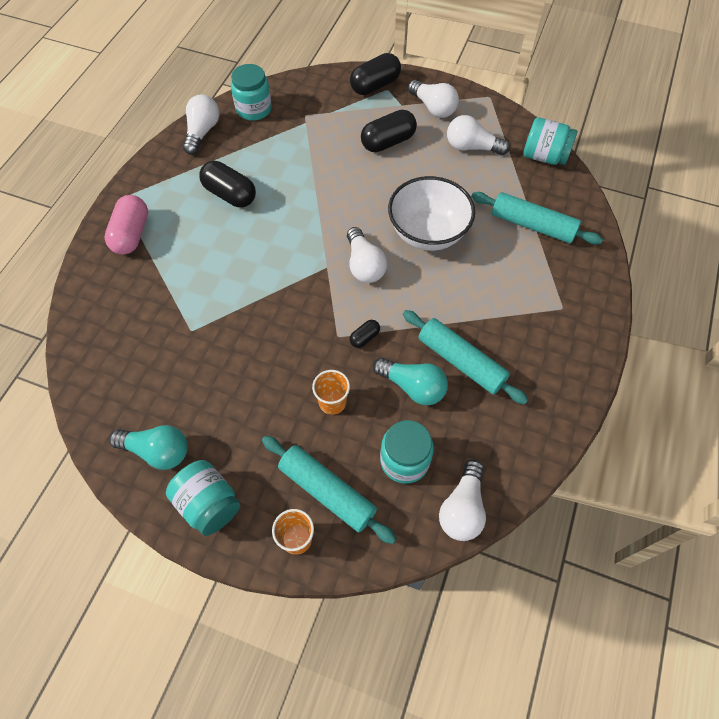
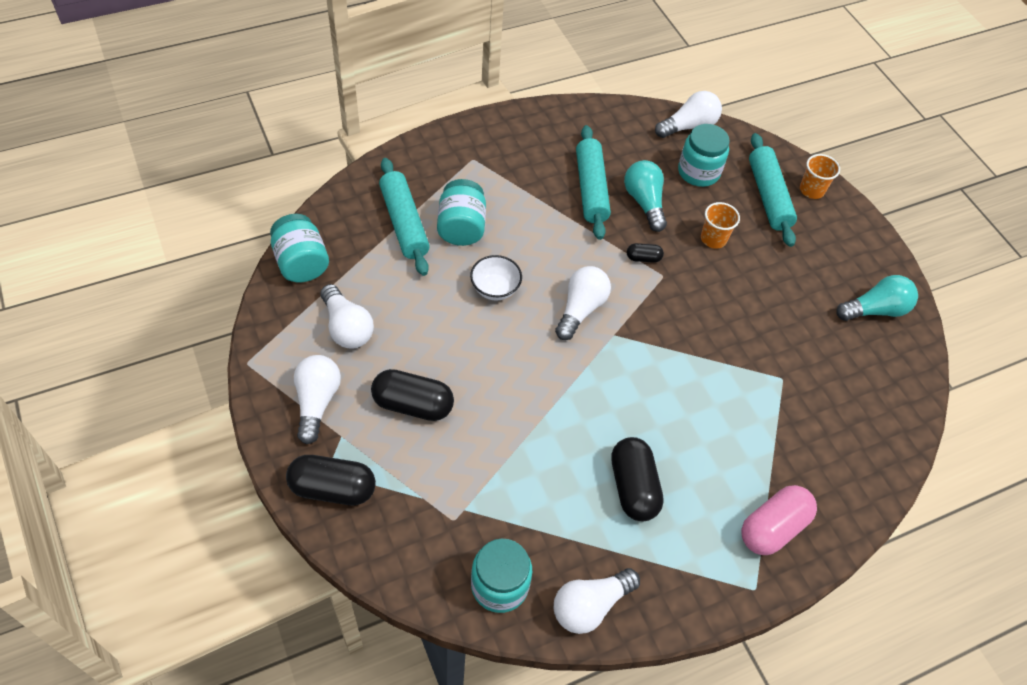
camera: 140 degrees left, 5 degrees down
(157, 451) = (875, 310): turquoise light bulb -> turquoise light bulb turned 105 degrees clockwise
(209, 504) = (858, 250): turquoise jar -> turquoise jar (461, 227)
(428, 233) = (495, 289): white bowl -> white bowl, size x0.52

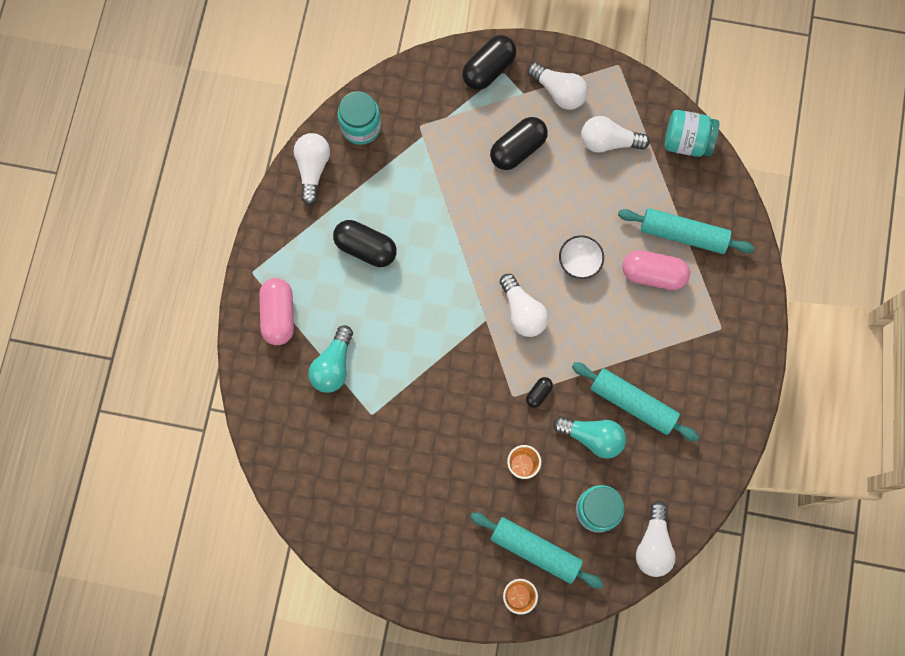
camera: 130 degrees right, 20 degrees up
(461, 227) = (653, 274): turquoise jar -> pink capsule
(875, 310) = (377, 540): turquoise light bulb -> turquoise light bulb (333, 365)

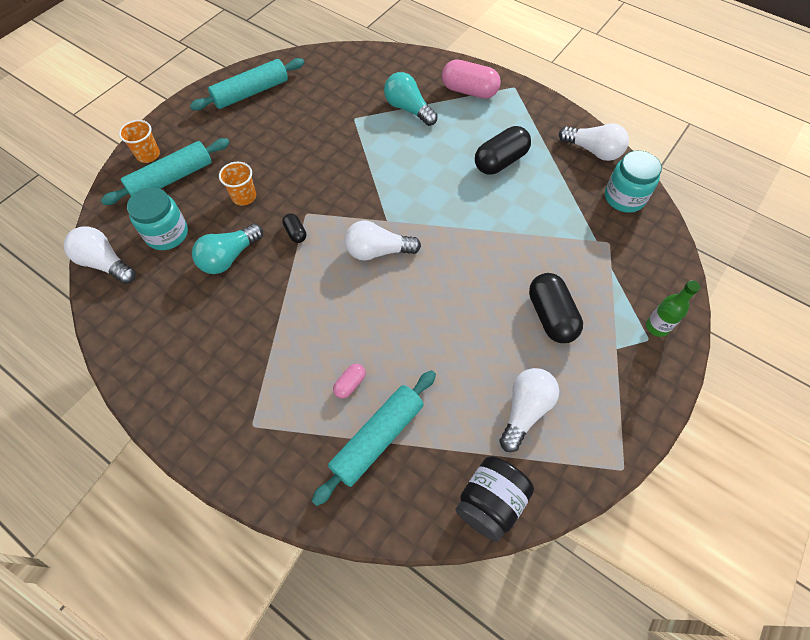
camera: 115 degrees right, 15 degrees down
(488, 69) = (657, 327): black capsule -> green bottle
(559, 92) = (606, 385): white light bulb -> none
(579, 262) = (400, 319): white bowl -> none
(633, 403) = (235, 304): turquoise rolling pin -> turquoise rolling pin (251, 92)
(653, 274) = (350, 384): pink capsule -> pink capsule, size x0.50
(687, 141) = (490, 502): turquoise jar -> black jar

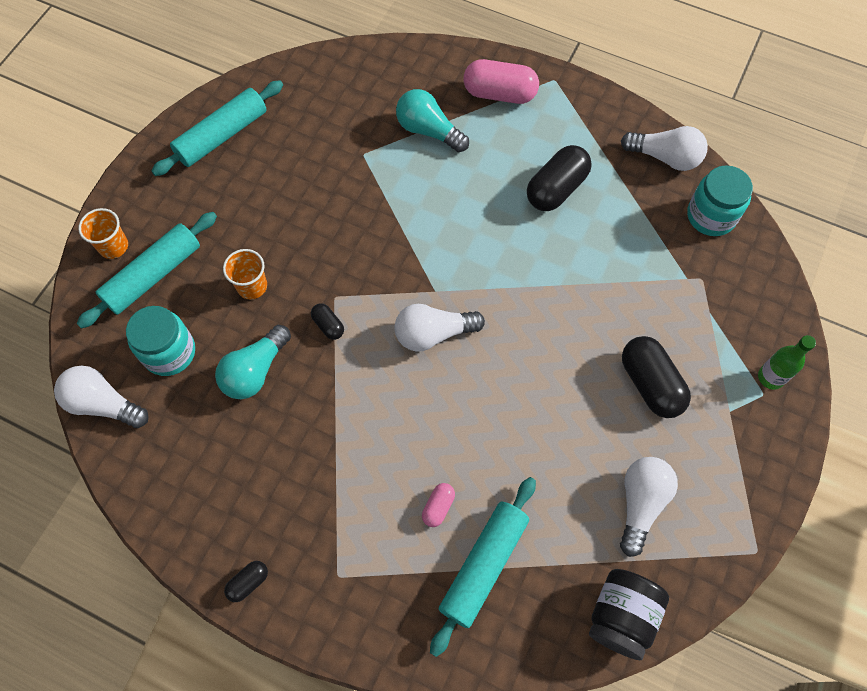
camera: 10 degrees left, 5 degrees up
(177, 417) = (248, 582): none -> black capsule

